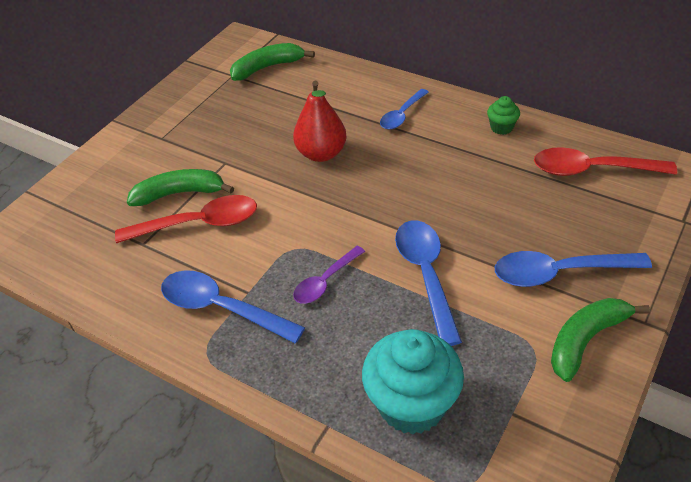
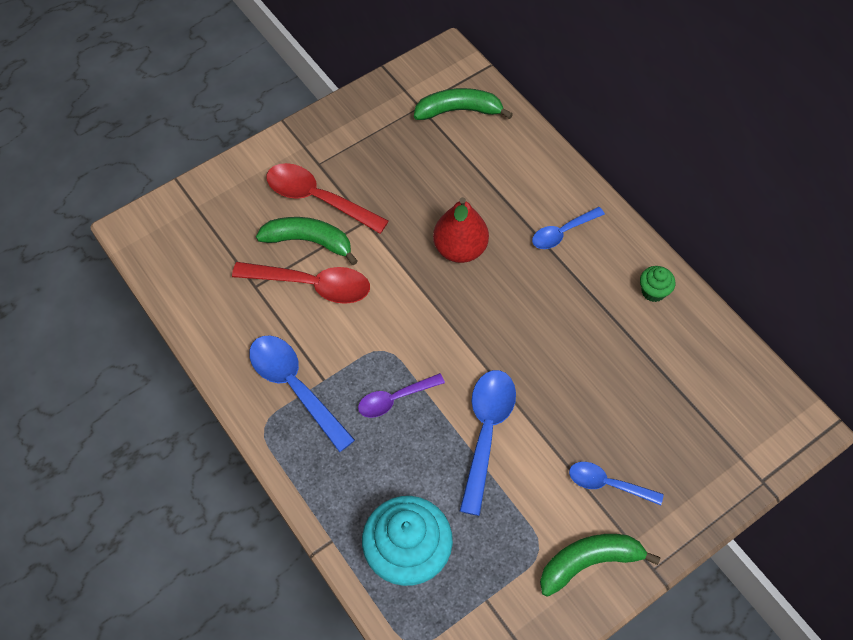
camera: 20 degrees right, 15 degrees up
(559, 273) = (607, 484): blue spoon -> blue spoon, size x0.61
(592, 170) = (712, 383): red spoon -> red spoon (318, 199)

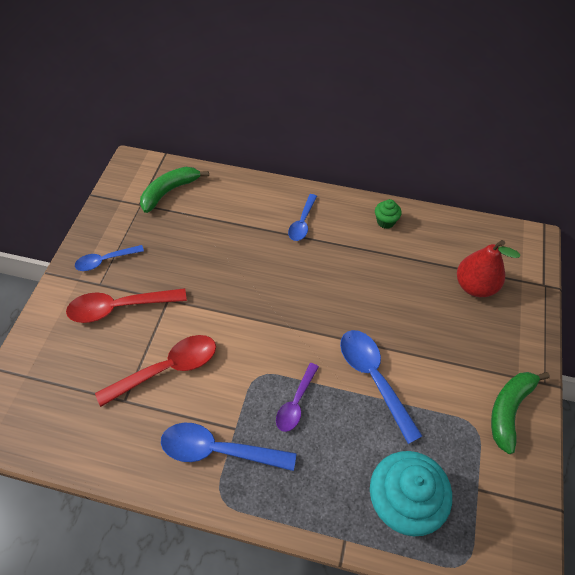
camera: 40 degrees left, 5 degrees down
(309, 241) = (138, 340): green banana -> none
(460, 249) = (248, 274): red pear -> red pear (475, 286)
(607, 484) = (472, 352): blue spoon -> blue spoon (105, 261)

